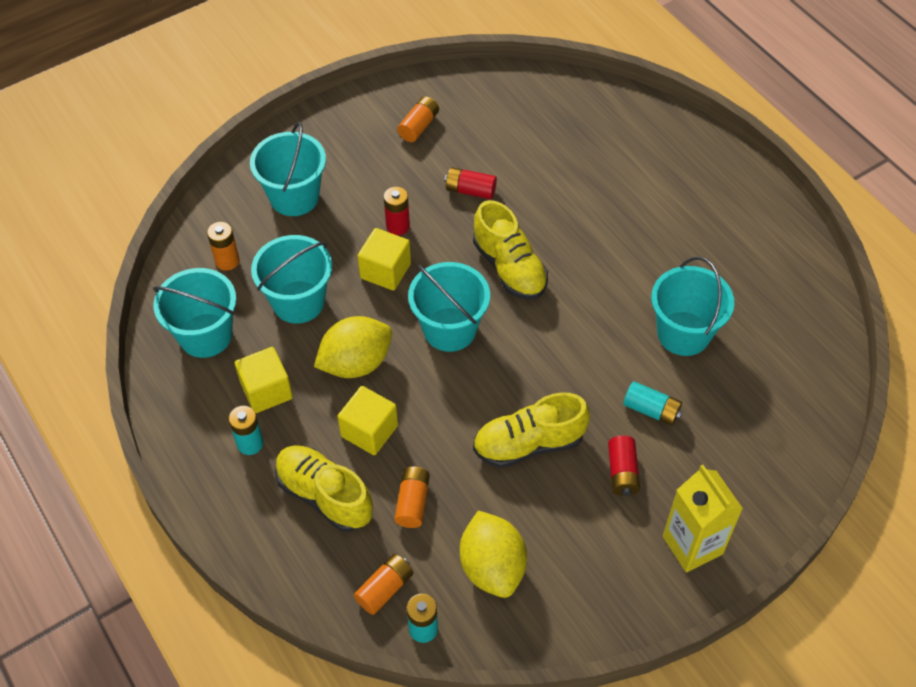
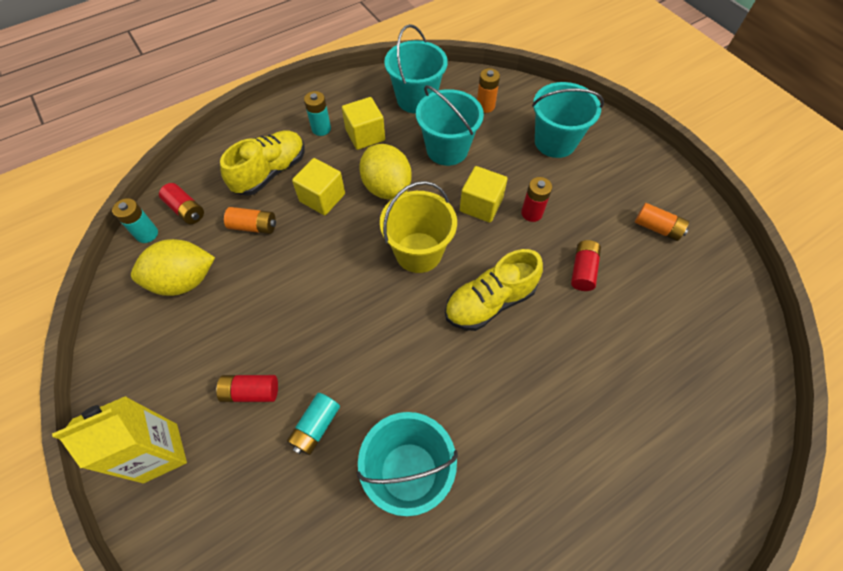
camera: 90 degrees right, 5 degrees up
(385, 589) = (186, 210): orange battery -> red battery
(449, 329) = (418, 252): turquoise bucket -> yellow bucket
(528, 444) = (293, 312): yellow shoe -> none

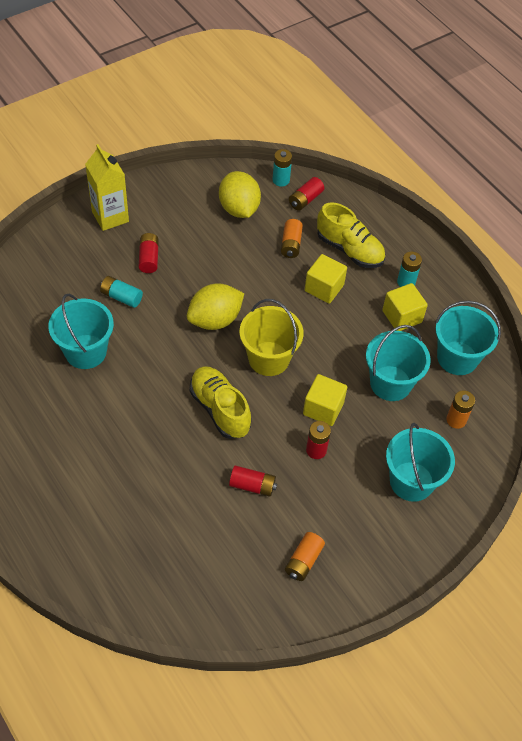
camera: 85 degrees right, 5 degrees down
(387, 187) = (339, 334): yellow lemon -> yellow lemon (215, 320)

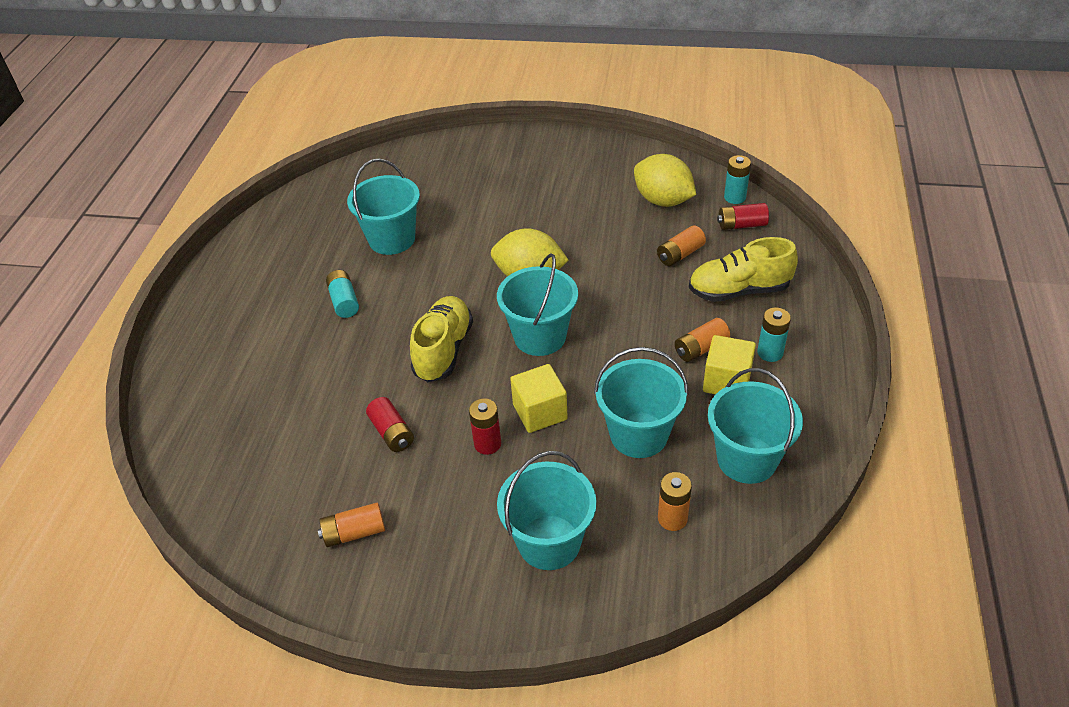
camera: 50 degrees right, 10 degrees down
(110, 217) = (537, 152): yellow carton -> none
(121, 297) = (471, 215): turquoise battery -> turquoise battery (344, 301)
(149, 258) = (531, 198): red battery -> none
(239, 208) = (663, 200): yellow lemon -> yellow lemon turned 75 degrees counterclockwise
(269, 358) = (540, 337): yellow bucket -> turquoise bucket
(324, 288) = (670, 309): yellow cube -> none
(349, 250) = (739, 290): yellow shoe -> yellow shoe turned 90 degrees clockwise
(367, 304) = (700, 348): none -> orange battery

